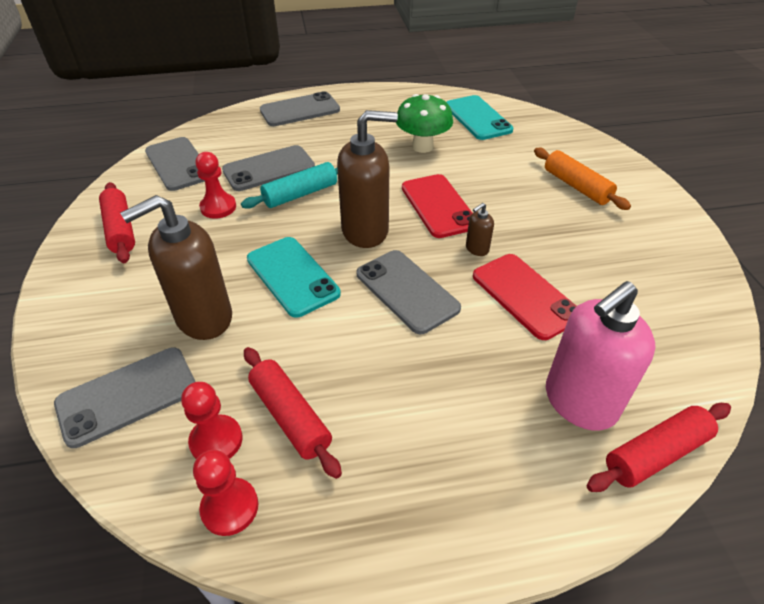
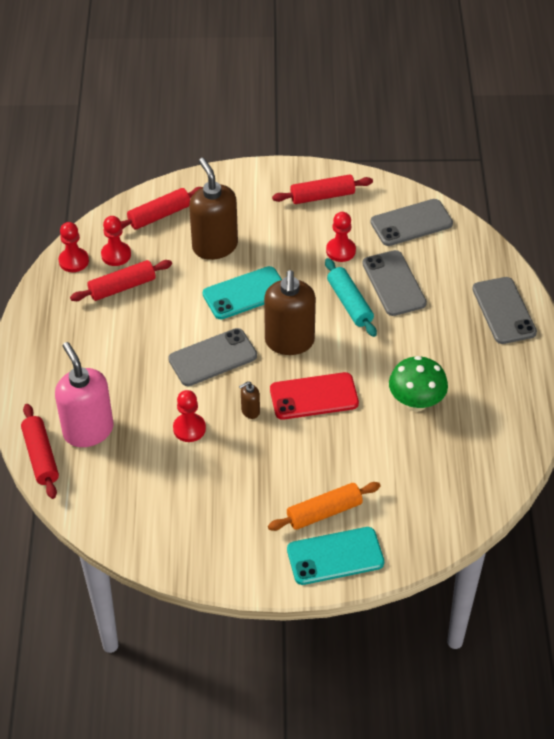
camera: 100 degrees right, 5 degrees up
(127, 395) = (159, 215): grey phone -> red rolling pin
(477, 118) = (469, 463): turquoise phone -> turquoise phone (335, 556)
(477, 249) = (250, 411): brown soap dispenser -> brown soap dispenser turned 90 degrees counterclockwise
(525, 296) = (189, 428): red phone -> red pawn

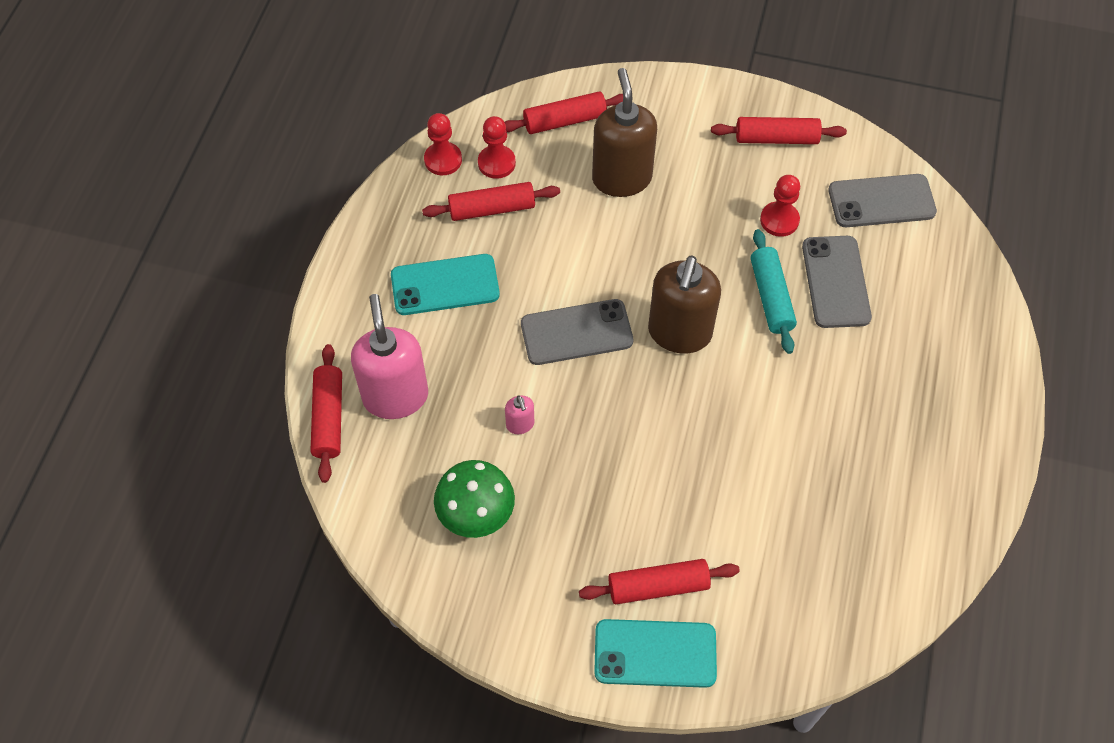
camera: 15 degrees right, 10 degrees up
(189, 428) = (520, 424): red pawn -> pink soap dispenser
(245, 293) = (641, 252): turquoise phone -> turquoise phone (445, 285)
(250, 411) = (603, 419): brown soap dispenser -> none
(314, 396) = (689, 418): red phone -> none
(324, 512) = (658, 586): orange rolling pin -> red rolling pin
(416, 402) = (819, 459): green mushroom -> green mushroom (476, 515)
(503, 311) = (970, 354): grey phone -> none

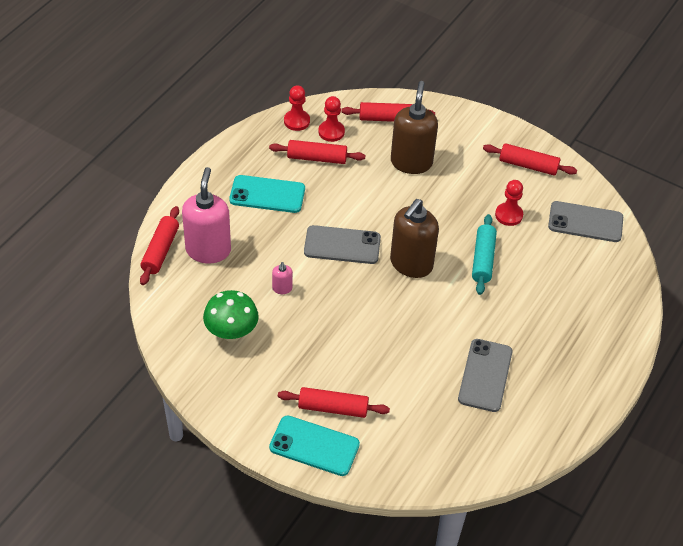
camera: 15 degrees right, 10 degrees down
(836, 282) = (532, 262): grey phone -> grey phone (485, 375)

